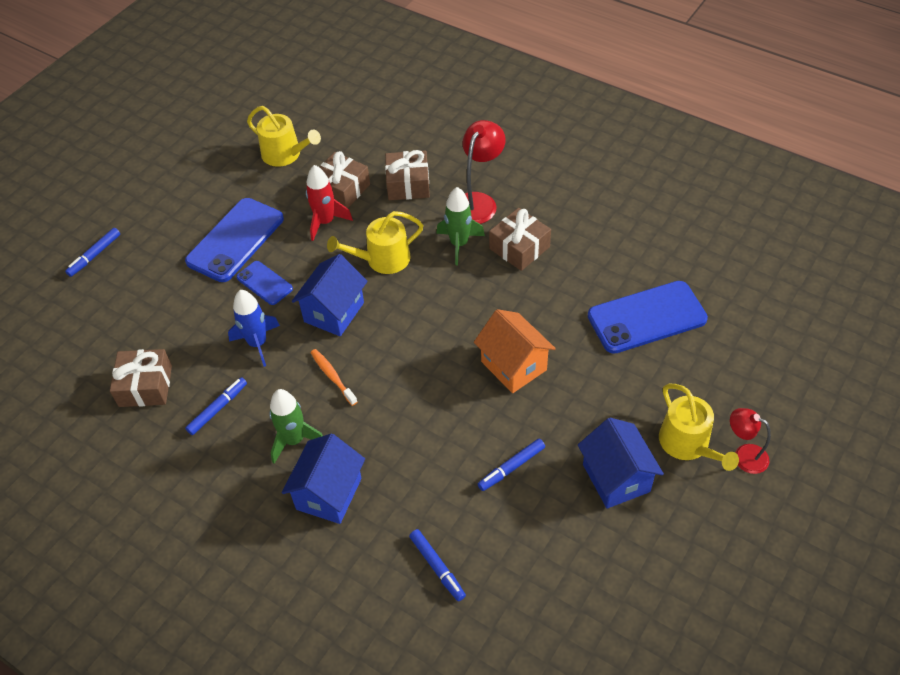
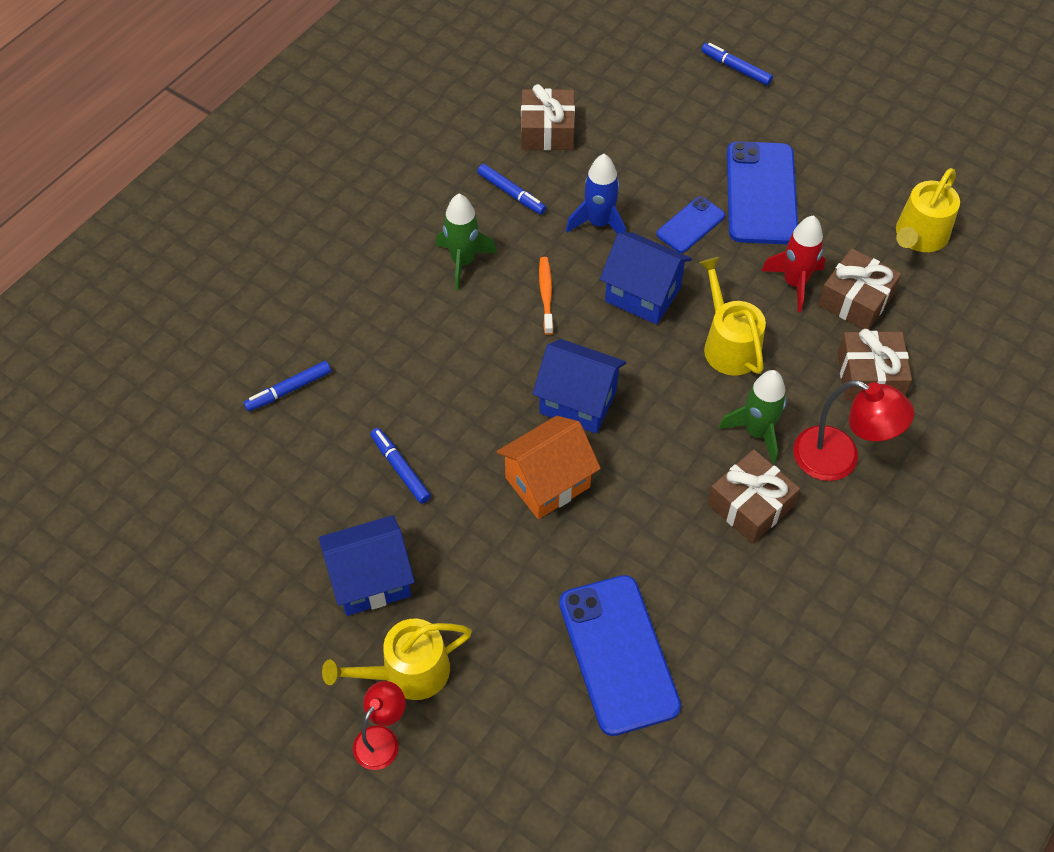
camera: 90 degrees right, 5 degrees up
(235, 240) = (761, 193): blue phone -> blue phone turned 60 degrees clockwise
(329, 493) = (392, 294): blue house -> blue house (578, 402)
(332, 376) = (546, 295): orange toothbrush -> orange toothbrush turned 60 degrees counterclockwise

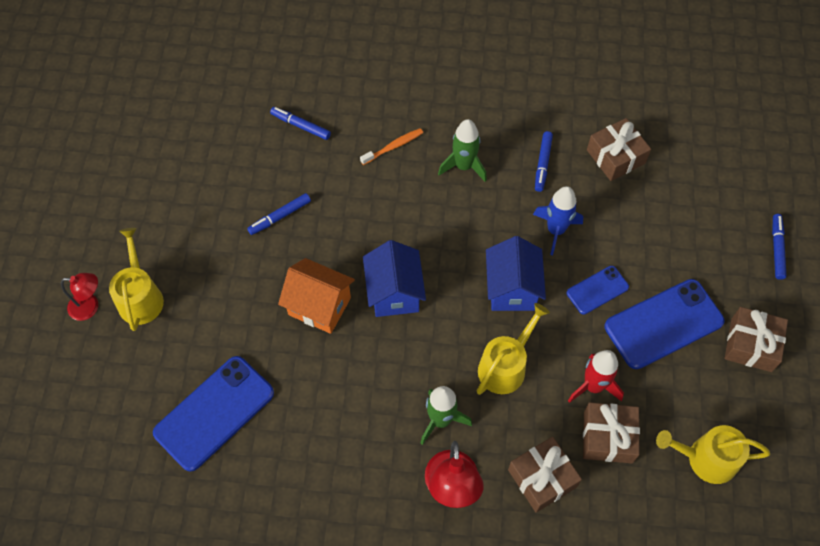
camera: 60 degrees right, 5 degrees up
(371, 580) = (192, 243): blue house -> none
(400, 469) = (280, 217): blue marker -> blue marker turned 150 degrees counterclockwise
(408, 672) = (140, 297): yellow watering can -> yellow watering can turned 45 degrees clockwise
(546, 295) = (470, 229): orange toothbrush -> orange toothbrush (393, 147)
(690, 225) = (597, 290): blue phone -> blue phone turned 45 degrees counterclockwise
(750, 505) = (376, 443): brown gift -> brown gift (751, 344)

